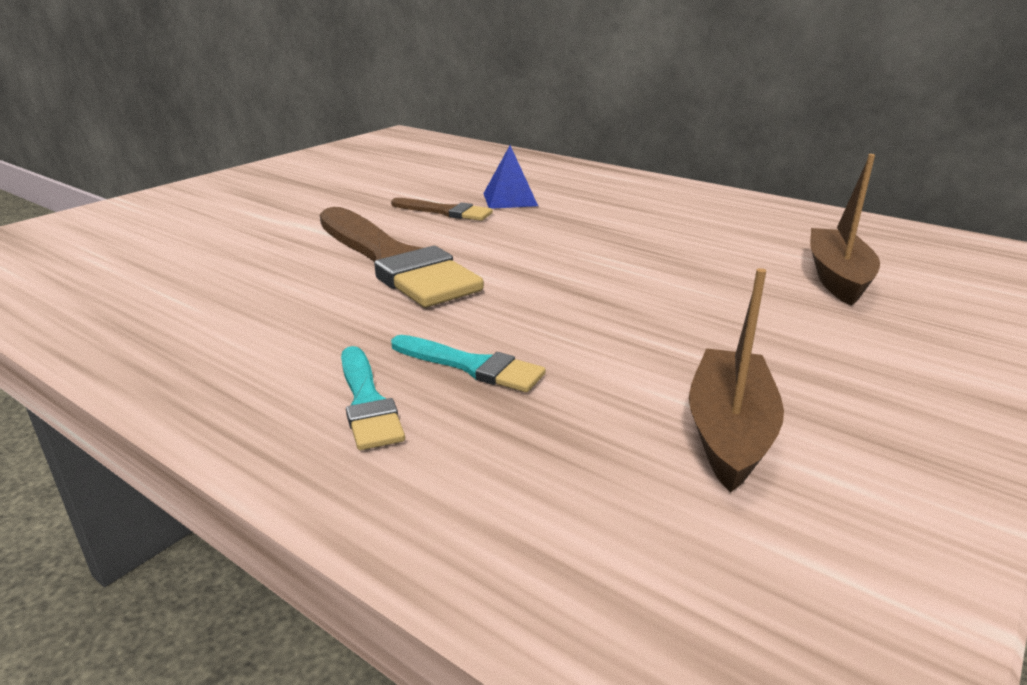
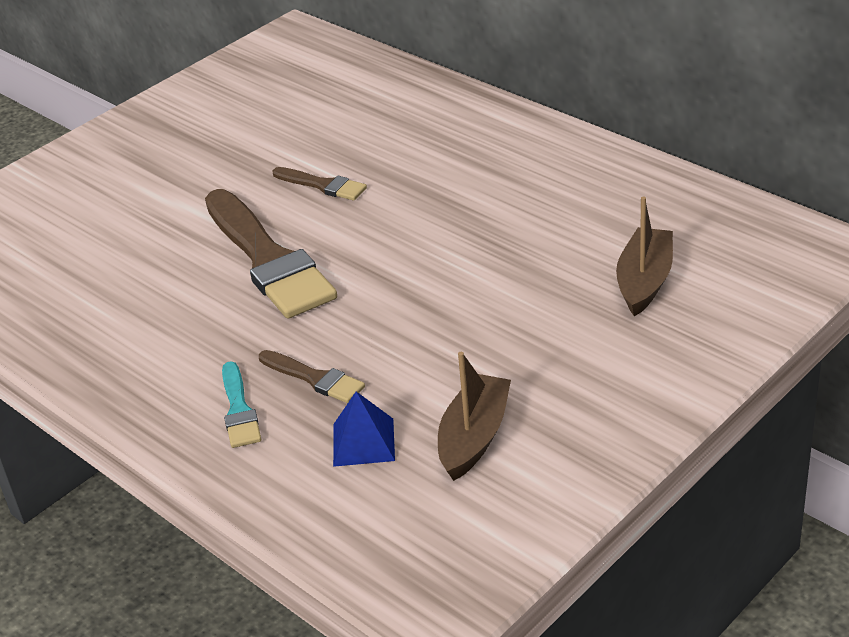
camera: 10 degrees right, 10 degrees up
(472, 366) = (315, 378): turquoise brush -> brown brush
(510, 199) = (388, 164): blue pyramid -> blue pyramid (363, 442)

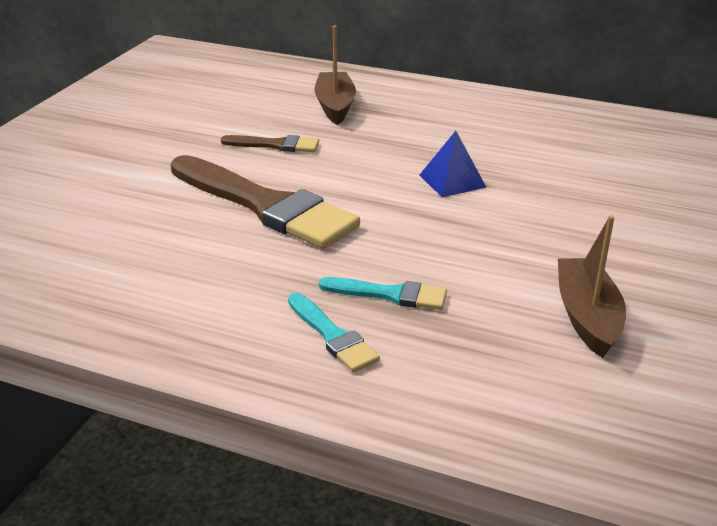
camera: 25 degrees left, 5 degrees down
(315, 378) = (390, 294): brown brush -> turquoise brush
(363, 442) = (485, 341): blue pyramid -> blue pyramid (452, 181)
(644, 281) = (617, 176): brown boat -> brown boat (335, 106)

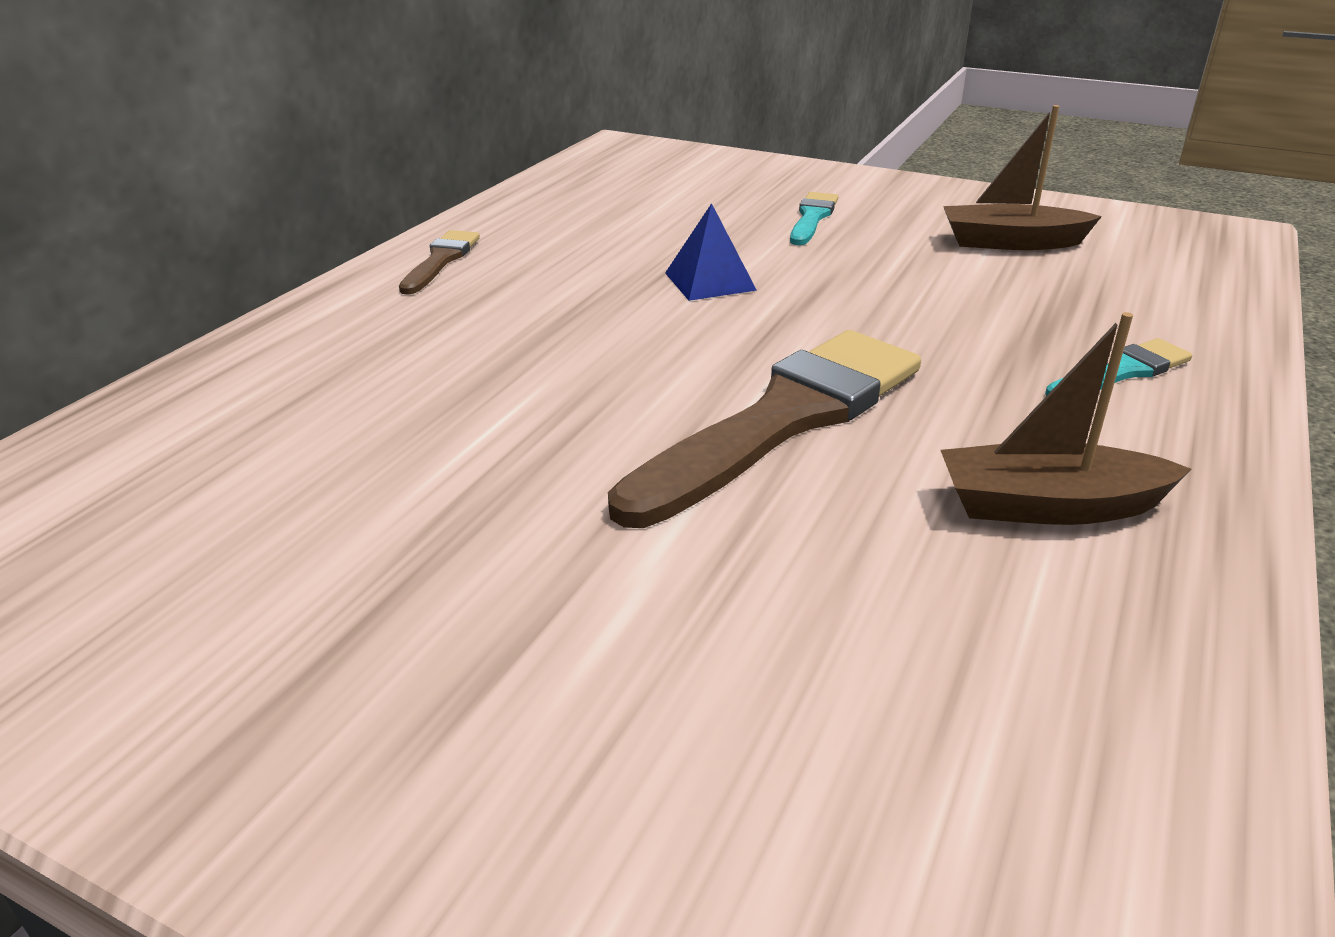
camera: 85 degrees left, 0 degrees up
(276, 145) = (550, 411): brown brush -> brown brush (441, 260)
(335, 106) = (404, 353): brown boat -> brown boat (1048, 506)
(390, 294) = (1012, 334): turquoise brush -> turquoise brush (812, 217)

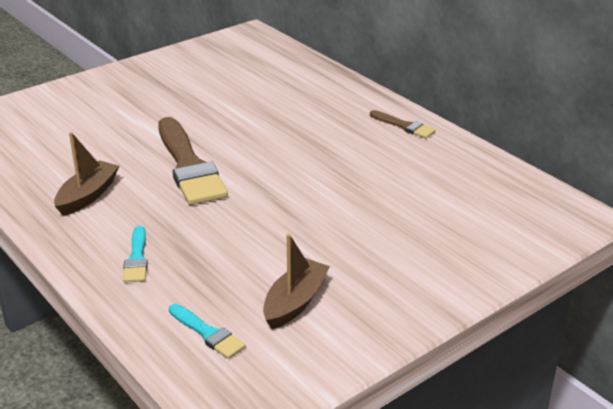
camera: 115 degrees right, 0 degrees up
(710, 281) = (324, 186): blue pyramid -> none
(812, 217) = (388, 245): turquoise brush -> turquoise brush (208, 333)

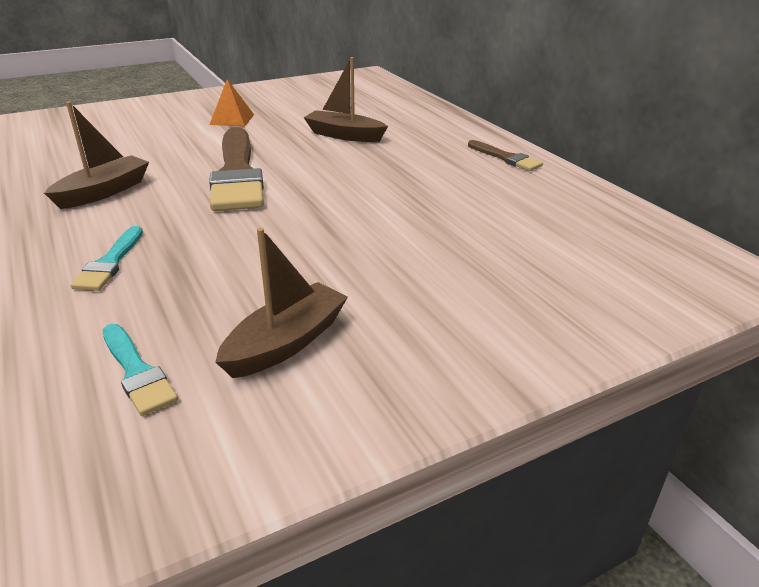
camera: 10 degrees right, 0 degrees up
(151, 104) = (232, 119): none -> orange pyramid
(261, 114) = (344, 135): none -> brown boat

